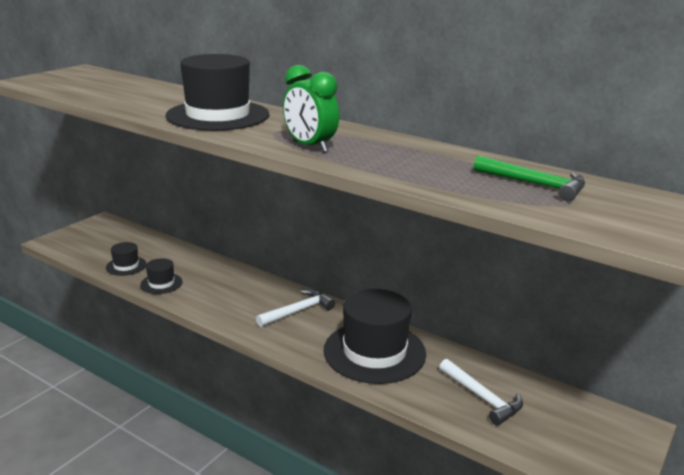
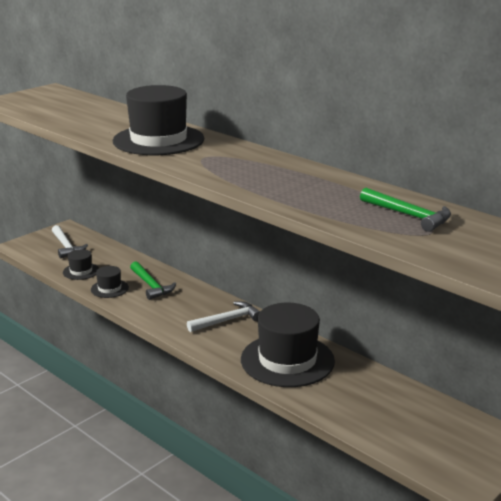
camera: 10 degrees right, 0 degrees up
(206, 277) = (151, 285): none -> green hammer
(310, 147) = (228, 173): green clock -> none
(482, 398) = (373, 405): white hammer -> white hammer (66, 246)

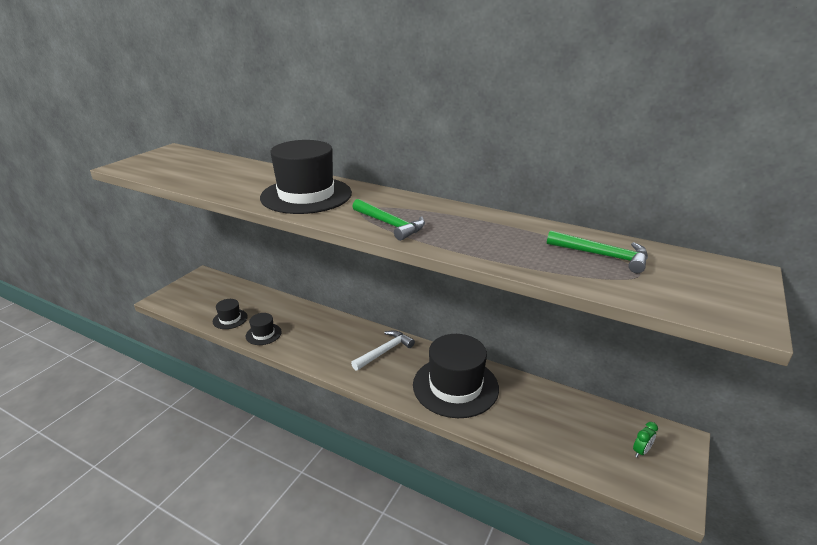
camera: 15 degrees left, 5 degrees up
(66, 246) = (208, 294): white hammer -> none
(151, 285) = (301, 325): green hammer -> green hammer (390, 224)
(456, 443) = (641, 451): none -> green clock

